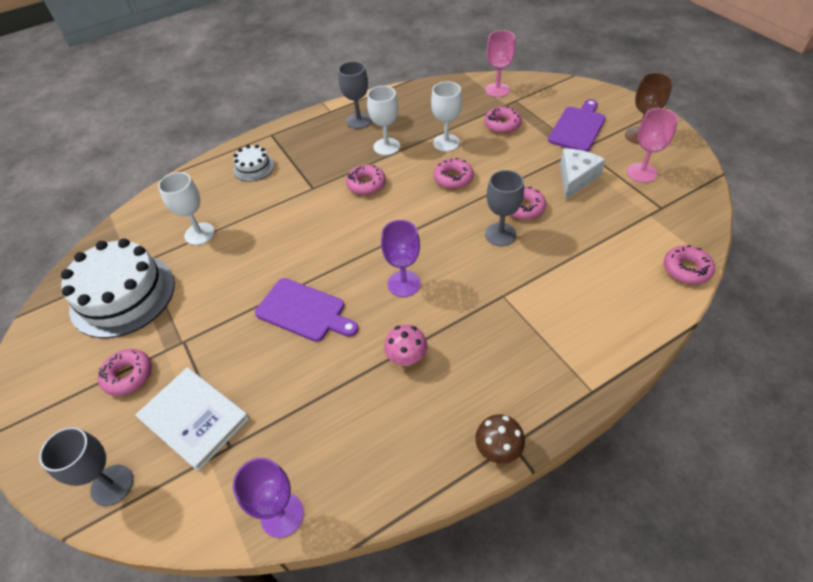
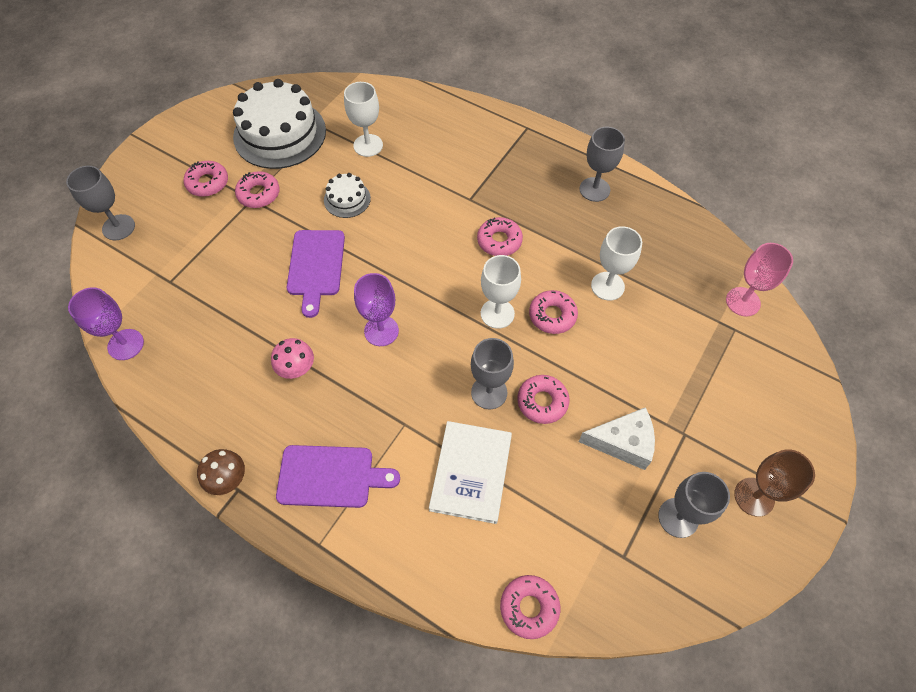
camera: 60 degrees right, 10 degrees up
(194, 419) = (185, 246): white book -> white book (471, 472)
(254, 167) = (472, 139): white cake -> white cake (347, 199)
(386, 147) = (567, 233): white goblet -> white goblet (497, 313)
(502, 124) = (676, 331): pink donut -> pink donut (259, 194)
(577, 127) = (724, 417): purple cutting board -> purple cutting board (330, 476)
(641, 172) = (678, 517): pink goblet -> grey goblet

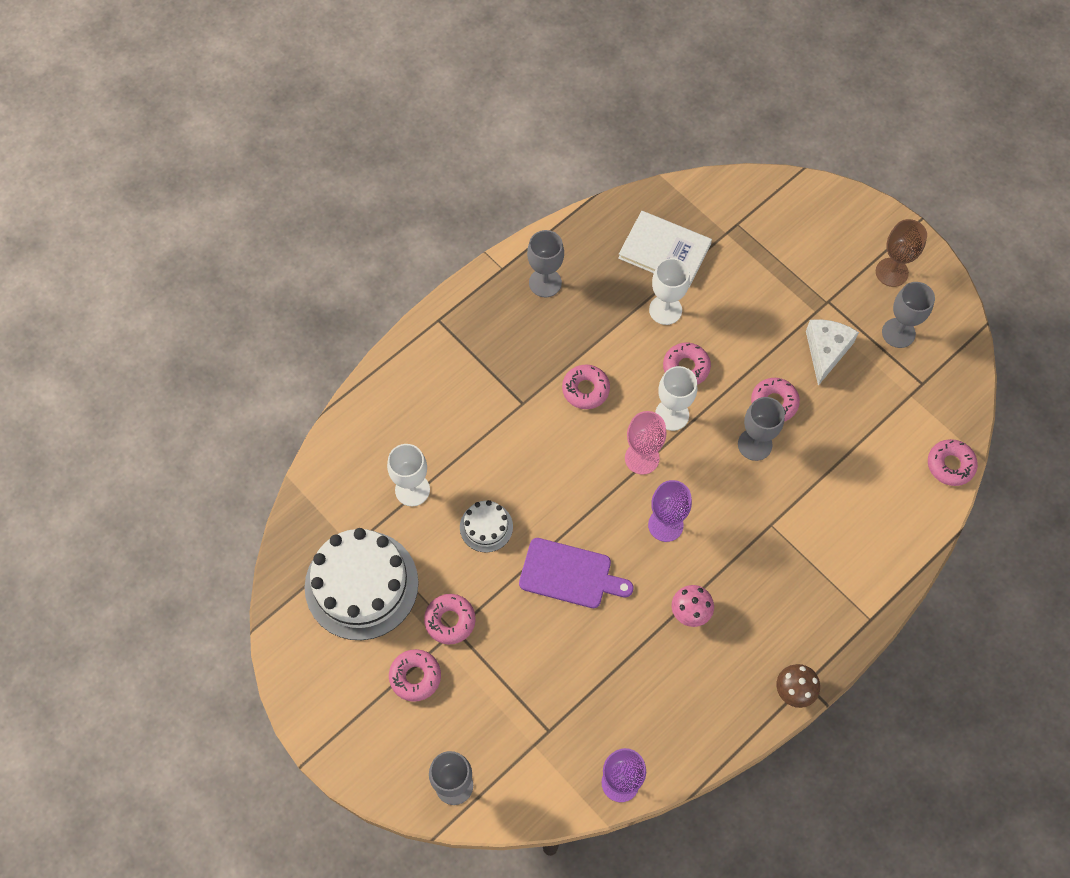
camera: 75 degrees left, 5 degrees up
(330, 476) = (809, 599): purple cutting board -> none
(471, 472) = (829, 479): white book -> white book (664, 251)
(743, 302) = (710, 206): pink goblet -> pink goblet (642, 458)

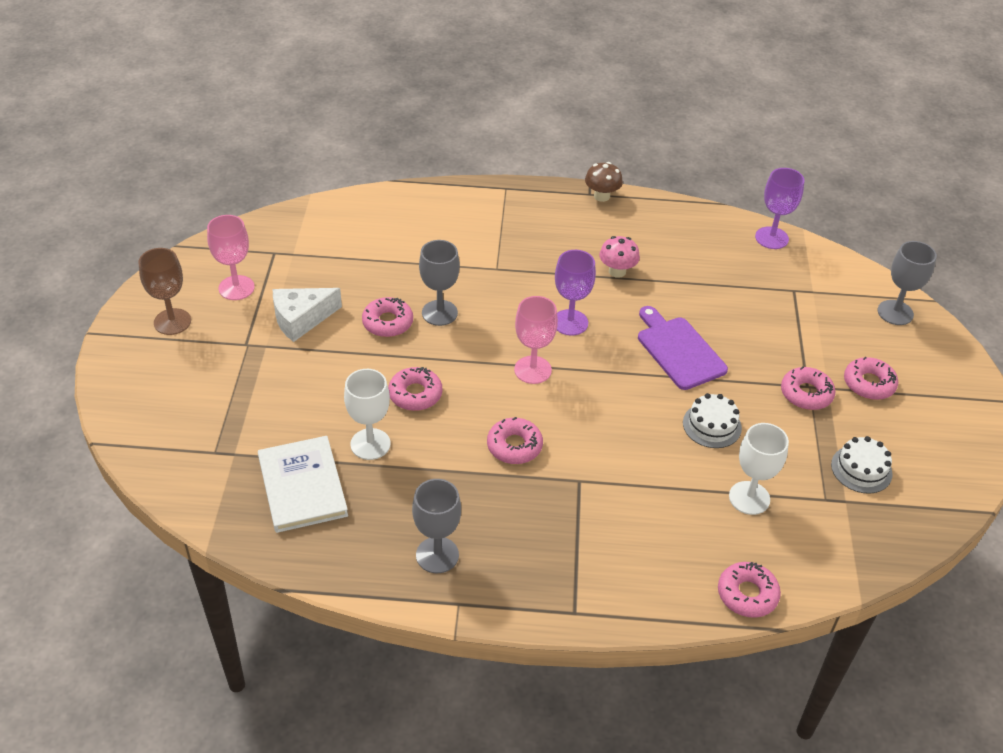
camera: 135 degrees left, 20 degrees down
(361, 585) = (861, 469): white cake -> white cake, size x0.48
(672, 415) = (471, 376): white goblet -> none
(898, 333) = (236, 288): grey goblet -> pink goblet
(950, 465) = (334, 207): pink donut -> pink donut (747, 594)

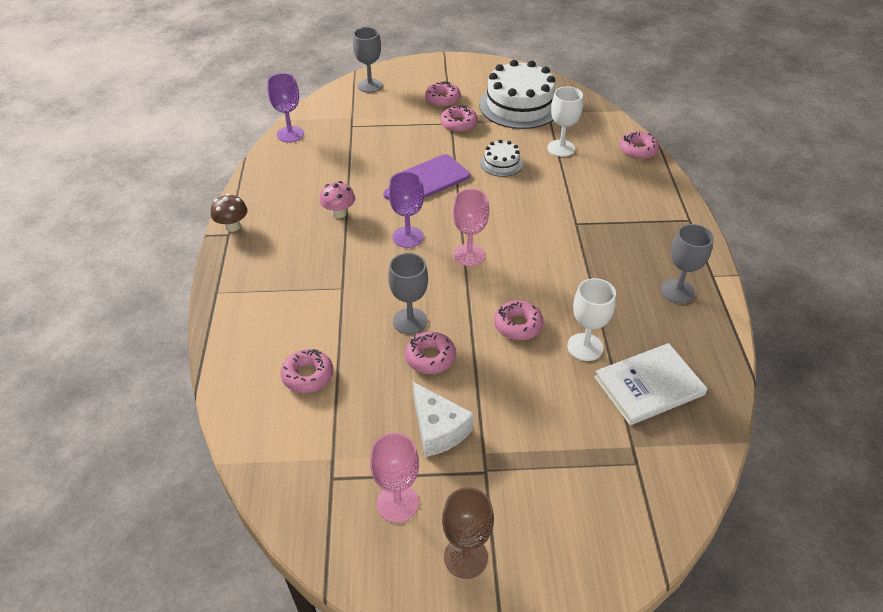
camera: 95 degrees left, 0 degrees up
(514, 446) = (555, 259): pink donut -> pink donut (308, 375)
(861, 469) = (519, 105): white cake -> white cake, size x2.09

